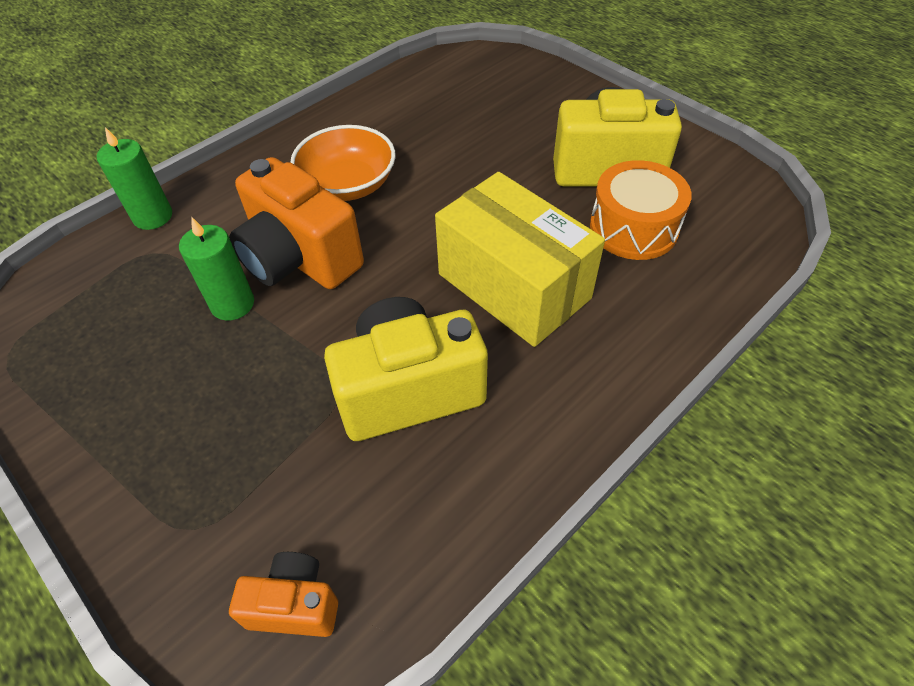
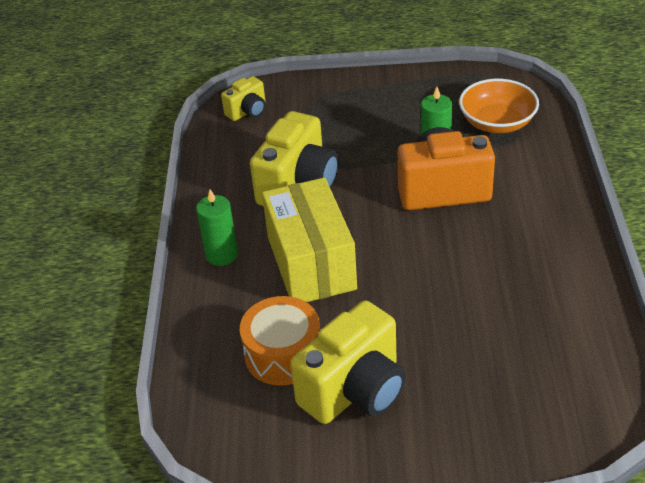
camera: 135 degrees right, 10 degrees down
(153, 216) = (555, 148): green candle -> green candle (222, 255)
(295, 604) = (248, 111): orange camera -> yellow camera
(348, 184) = (494, 242): orange bowl -> orange bowl (497, 122)
(513, 286) = (311, 263): yellow box -> yellow box turned 75 degrees clockwise

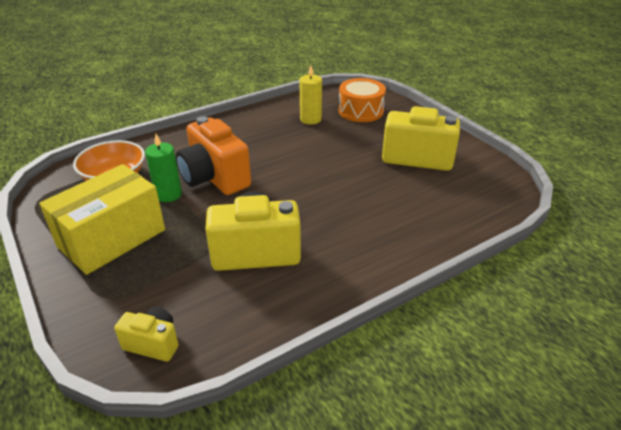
camera: 125 degrees left, 5 degrees down
(222, 255) = (371, 258): green candle -> none
(283, 354) = (424, 190): orange drum -> orange drum (361, 111)
(311, 263) = (337, 209): yellow box -> yellow box (112, 238)
(535, 322) = (310, 119): none -> yellow candle

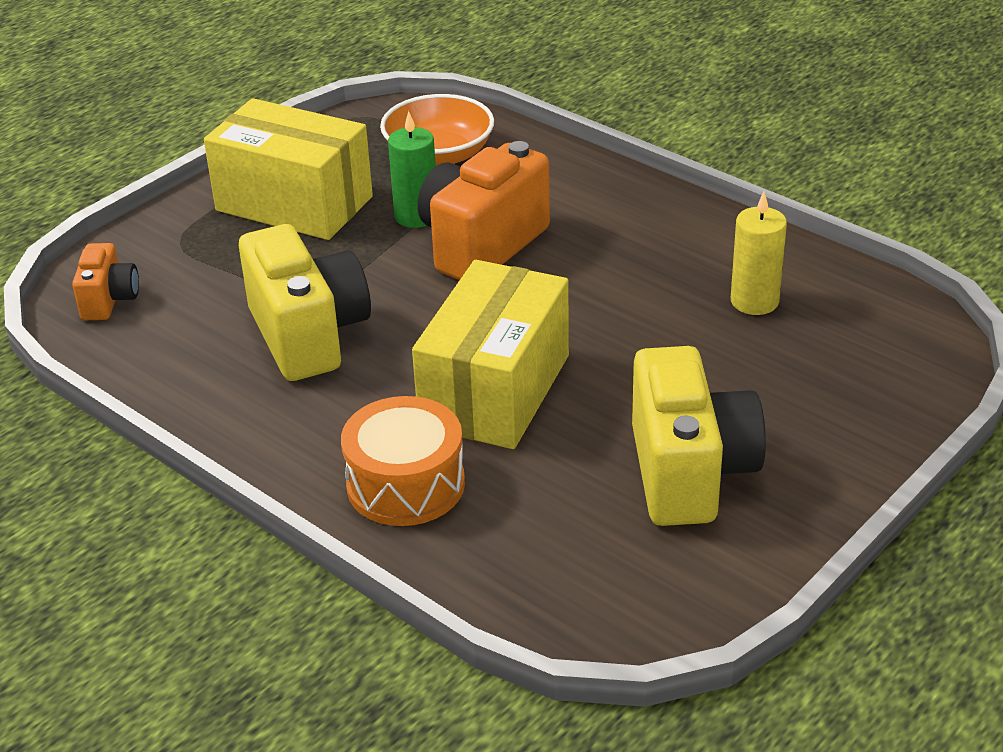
camera: 75 degrees right, 0 degrees up
(153, 343) = (109, 300): yellow camera -> orange camera
(339, 195) = (495, 390): none -> yellow box
(361, 111) = (842, 362): orange drum -> orange drum (405, 484)

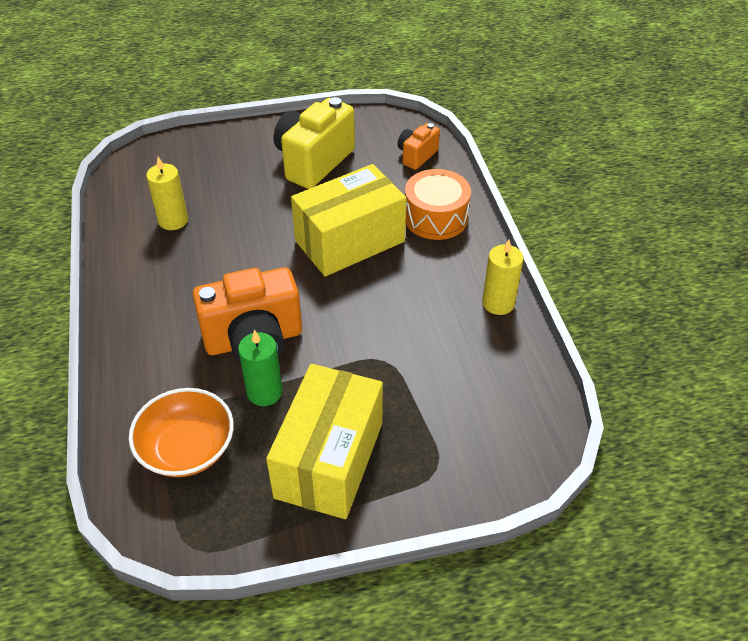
camera: 145 degrees left, 10 degrees up
(109, 300) = (516, 435): orange camera -> orange camera (417, 156)
(219, 414) = (498, 303): none -> yellow candle
(294, 204) = (329, 460): yellow box -> yellow box turned 45 degrees clockwise
(308, 335) = (412, 330): yellow camera -> none

